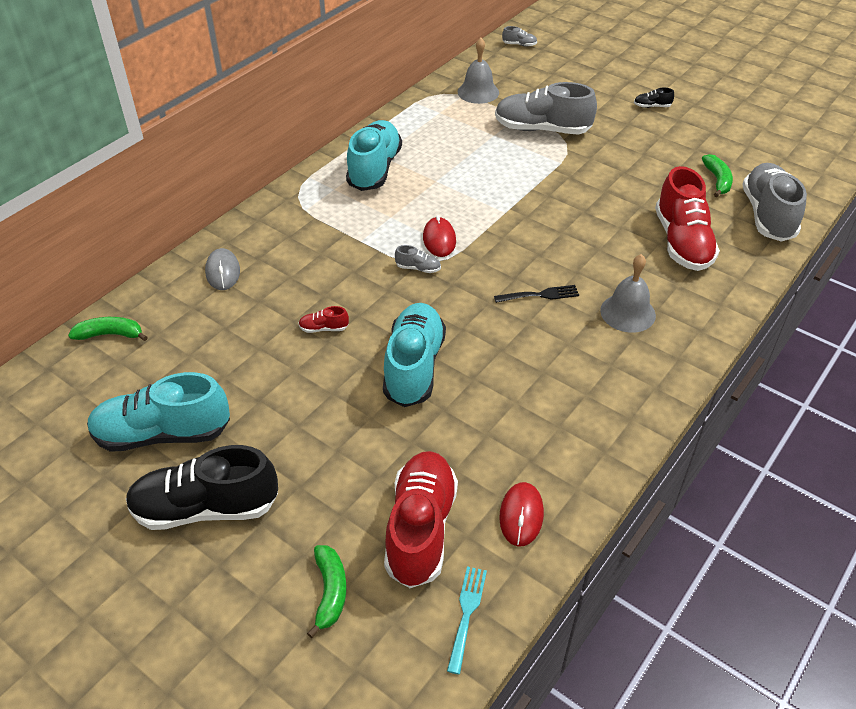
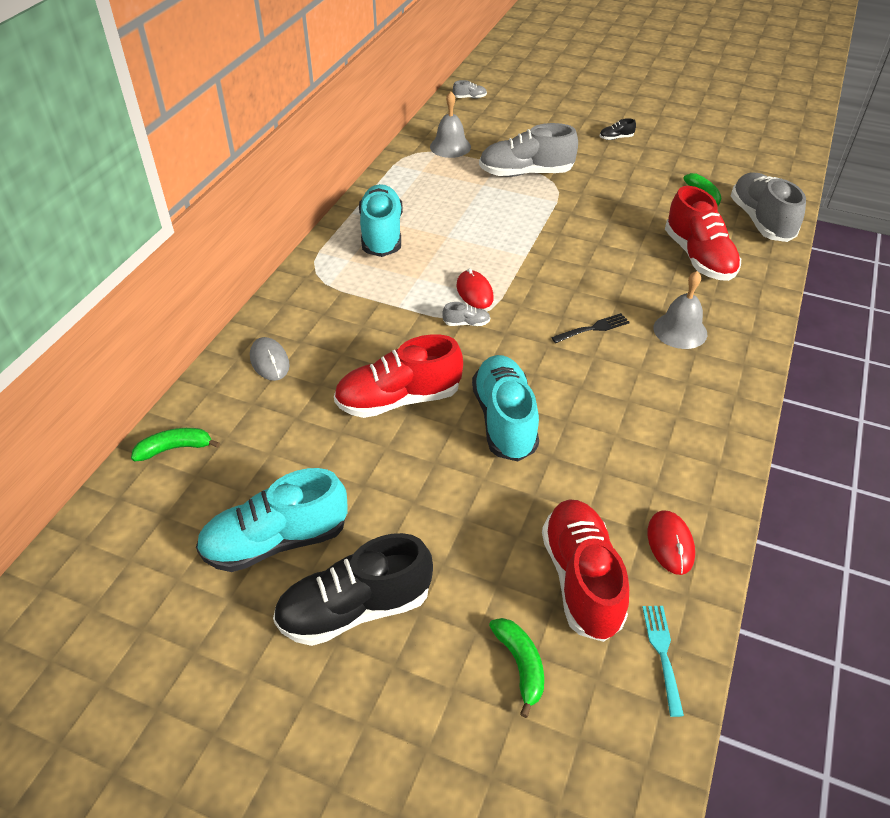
camera: 15 degrees left, 0 degrees up
(324, 328) = (398, 399): red shoe -> red shoe, size x2.49

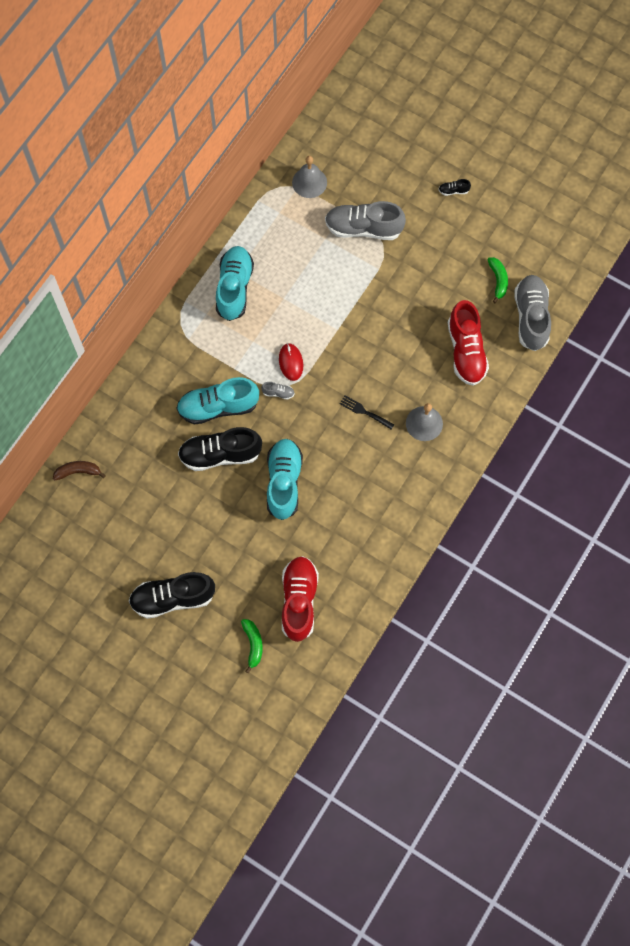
camera: 10 degrees right, 25 degrees up
(175, 448) = (78, 472): green banana -> brown banana
(269, 361) = (140, 407): grey mouse -> none
(276, 541) = (134, 548): turquoise shoe -> turquoise shoe (218, 407)
(398, 399) = (220, 454): red shoe -> black shoe
(469, 98) = (342, 110): grey shoe -> none
(593, 328) = (364, 412): black fork -> black fork turned 135 degrees counterclockwise
(662, 653) = (328, 651): turquoise fork -> none
(670, 544) = (356, 587): red mouse -> none

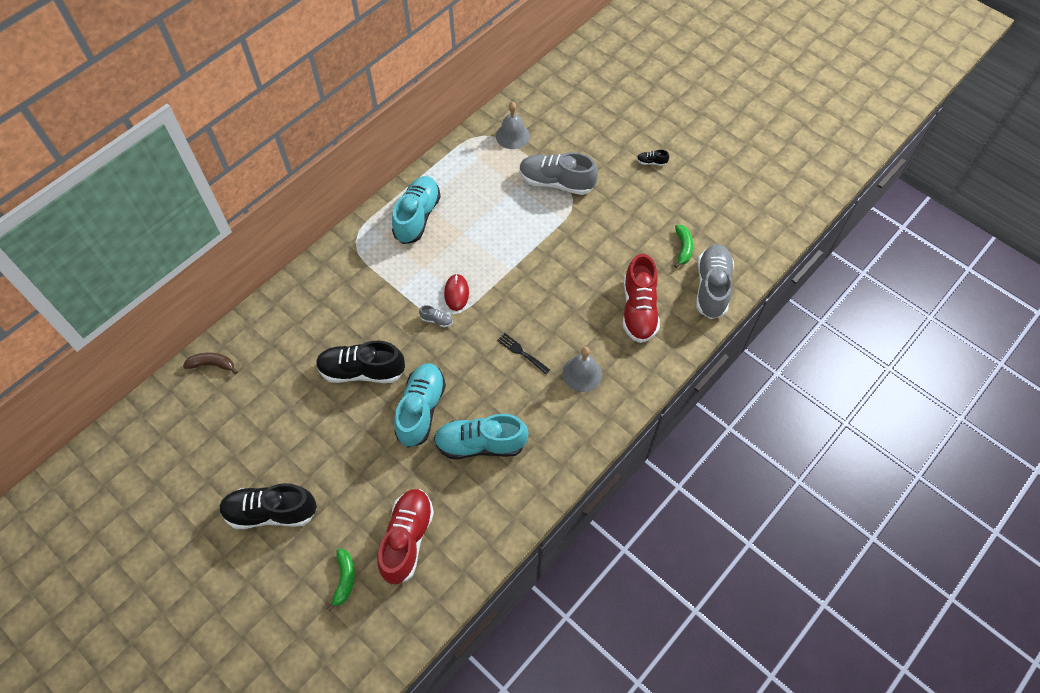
camera: 10 degrees right, 10 degrees down
(218, 407) = (372, 324): turquoise shoe -> turquoise shoe (480, 444)

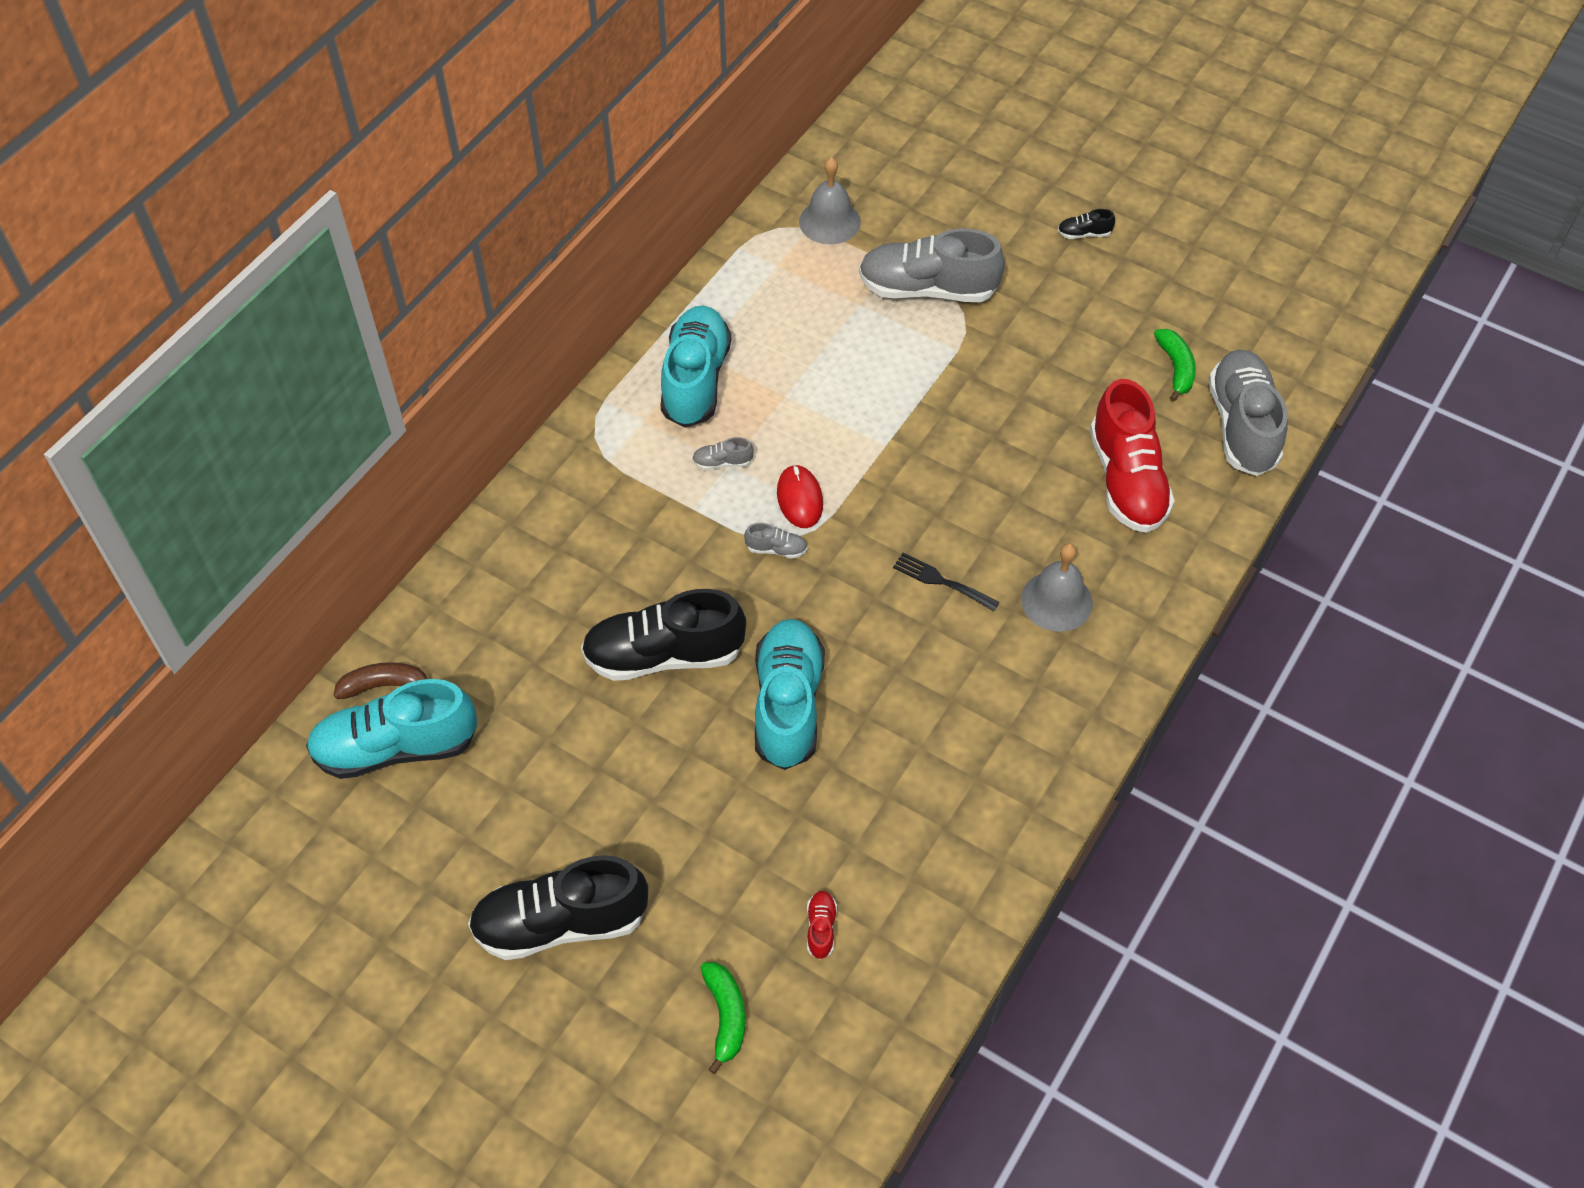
camera: 10 degrees left, 5 degrees down
(407, 539) = (821, 928): red shoe -> red shoe, size x0.40
(420, 266) = (722, 462): none -> grey shoe
(480, 444) = (909, 746): turquoise shoe -> turquoise shoe (396, 747)

